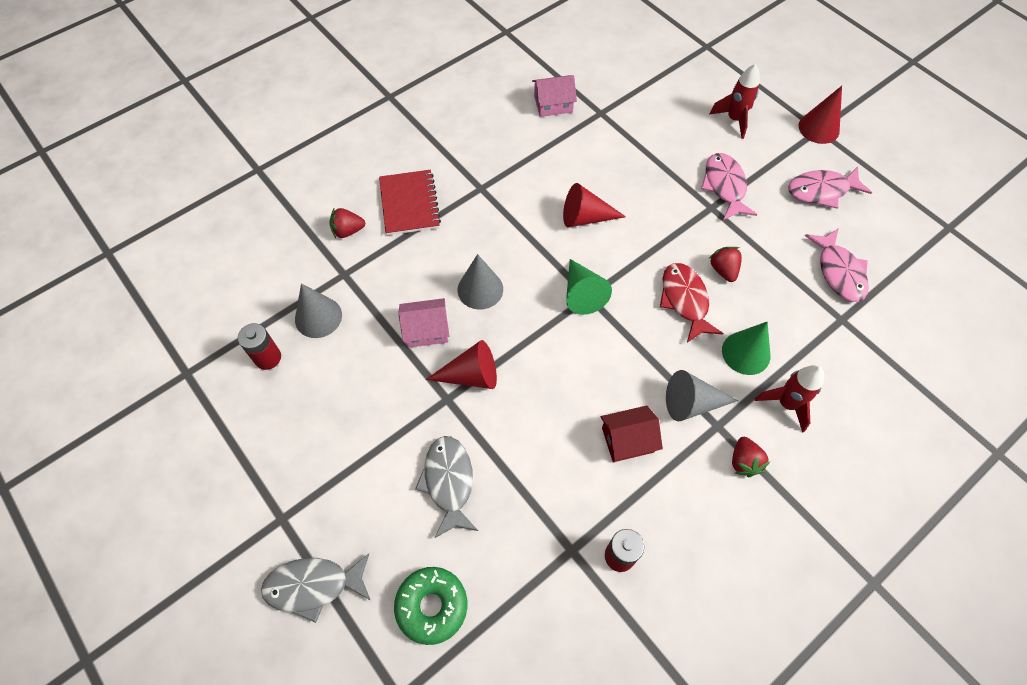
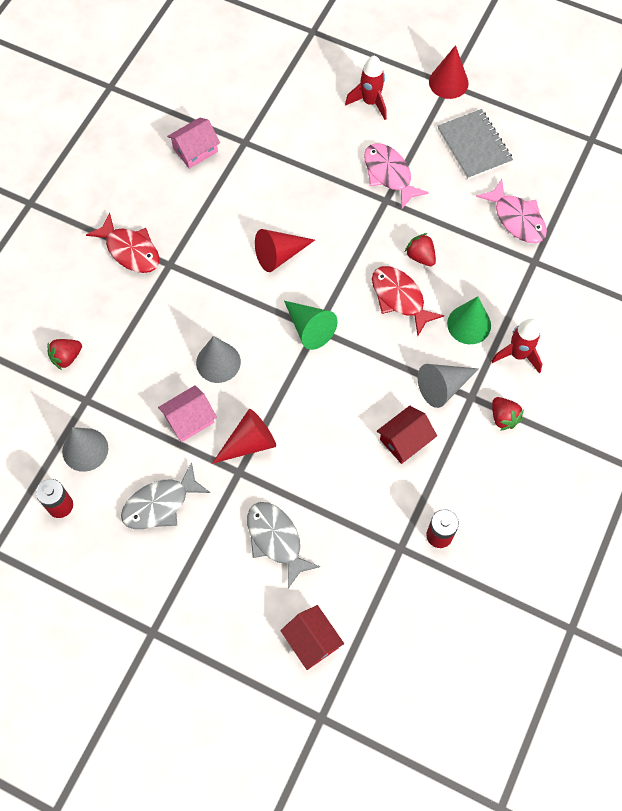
camera: 25 degrees left, 5 degrees up
(313, 586) = (209, 670): grey fish -> grey fish (160, 504)
(409, 204) = (110, 307): red notebook -> none
(432, 606) = (312, 640): green donut -> red house
(452, 164) = (130, 250): none -> red fish
(821, 191) = (474, 146): pink fish -> grey notebook

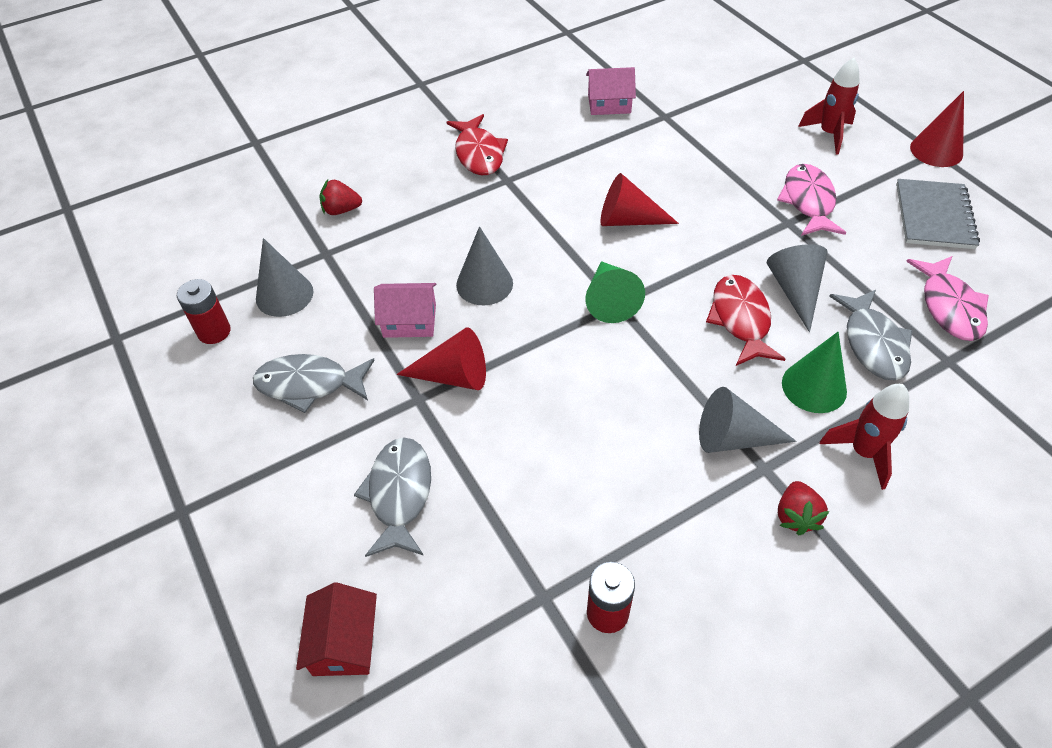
camera: 35 degrees right, 15 degrees down
(405, 440) = (641, 471): red house -> none
(420, 256) = (795, 291): red strawberry -> grey cone
(486, 272) = (873, 343): none -> grey fish

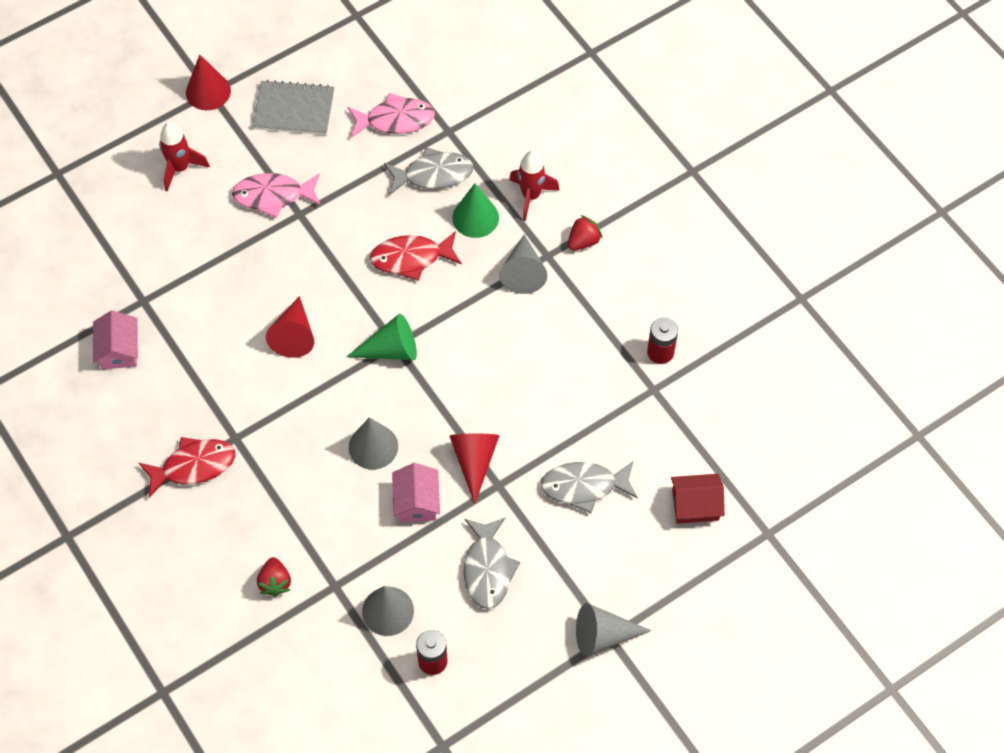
camera: 95 degrees left, 10 degrees up
(795, 291) = (379, 218): grey cone -> grey cone (603, 636)
(796, 516) = (583, 241): red strawberry -> red strawberry turned 45 degrees counterclockwise

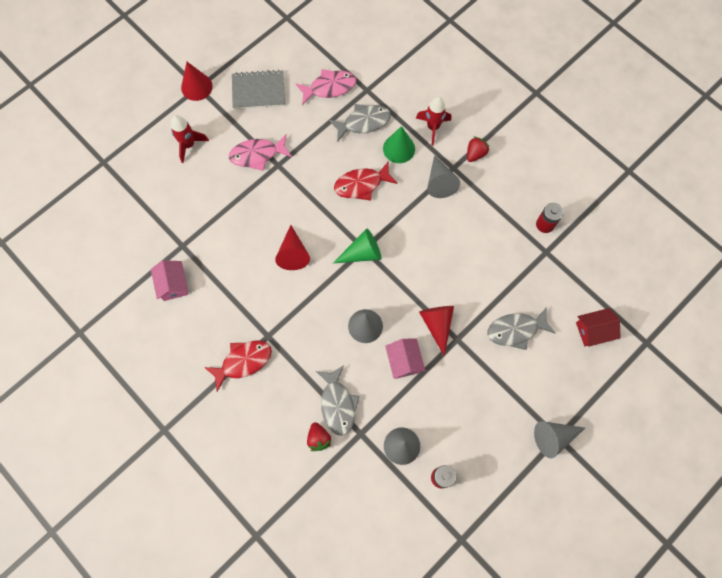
camera: 10 degrees left, 10 degrees up
(487, 569) = (463, 402): grey fish -> grey fish (337, 404)

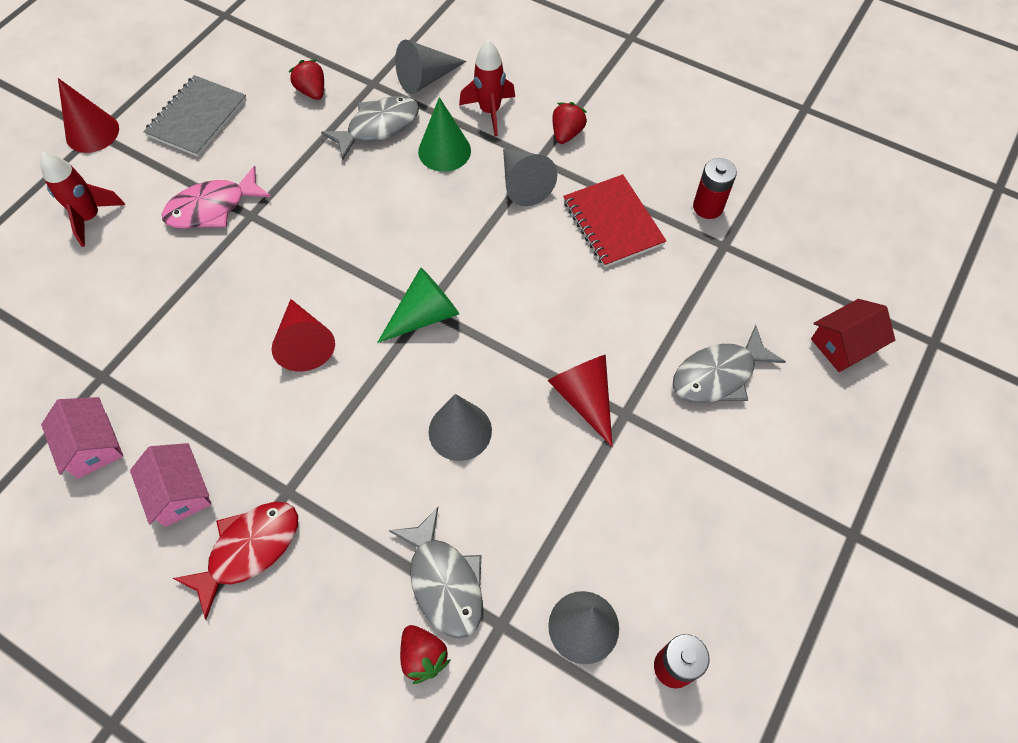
camera: 15 degrees left, 10 degrees down
(258, 91) = (197, 118): grey notebook -> grey notebook turned 45 degrees counterclockwise
(329, 87) = (312, 91): pink fish -> red strawberry
(361, 184) = (397, 214): red fish -> none
(404, 361) = (544, 473): pink house -> pink house (179, 492)
(485, 221) = (613, 223): none -> red notebook
(553, 437) = (846, 537): grey cone -> grey cone (426, 79)

